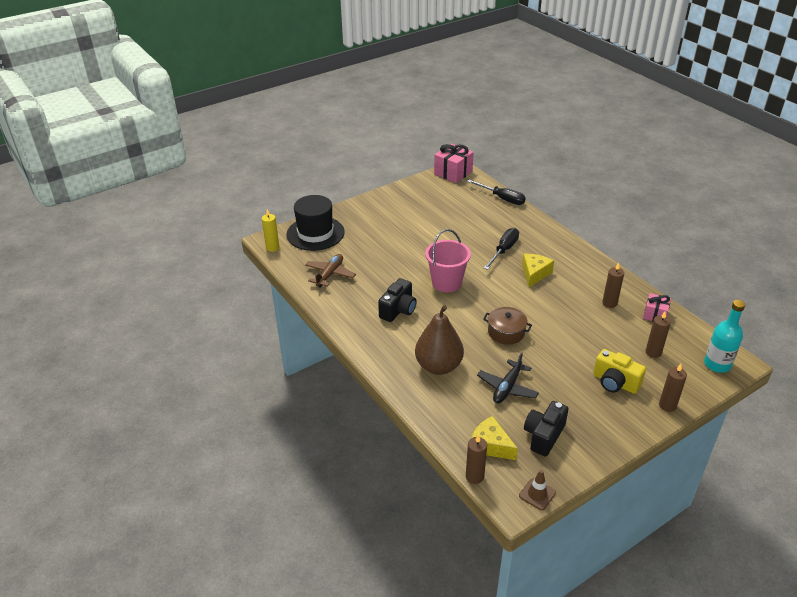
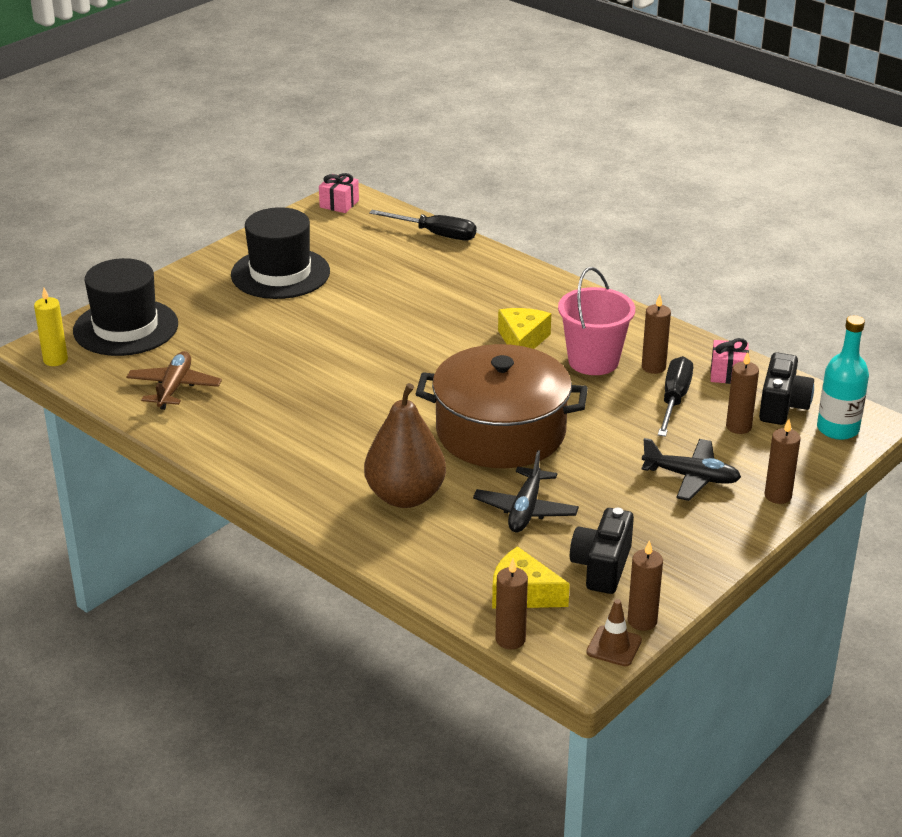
camera: 15 degrees left, 5 degrees down
(398, 310) = (312, 425): black camera -> black camera (782, 406)
(408, 211) = (280, 273): none -> black hat
(446, 283) = (380, 373): pink bucket -> pink bucket (593, 361)
(453, 173) = (339, 204): pink gift -> pink gift, size x0.60
(504, 250) = (461, 312): black screwdriver -> black screwdriver (674, 400)
(506, 332) = (501, 432): brown pot -> brown pot, size x2.09
(559, 479) = (642, 621): none -> brown candle
(615, 383) = (691, 477): yellow camera -> black plane

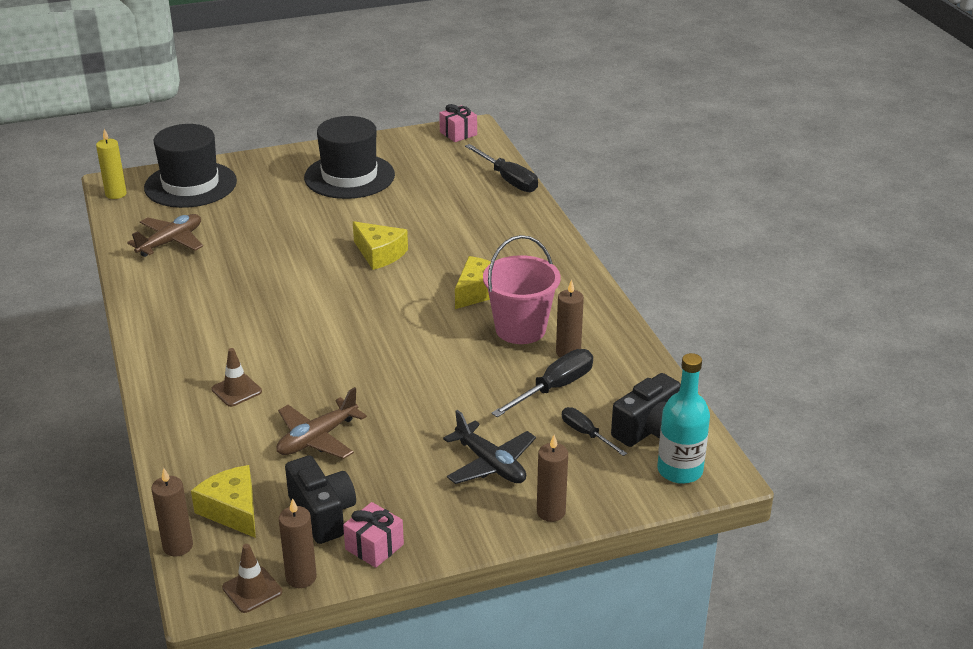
camera: 30 degrees right, 0 degrees up
(394, 336) = (379, 254): none -> yellow cheese
(405, 496) = (236, 390): brown pear -> brown traffic cone
(501, 432) = (373, 363): brown pot -> none
(525, 510) = (317, 438): black plane -> brown plane
(601, 567) = (322, 514): black camera -> black camera turned 105 degrees clockwise
(728, 374) = (630, 381): pink gift -> pink gift (374, 547)
(738, 427) = (586, 434): brown candle -> black screwdriver

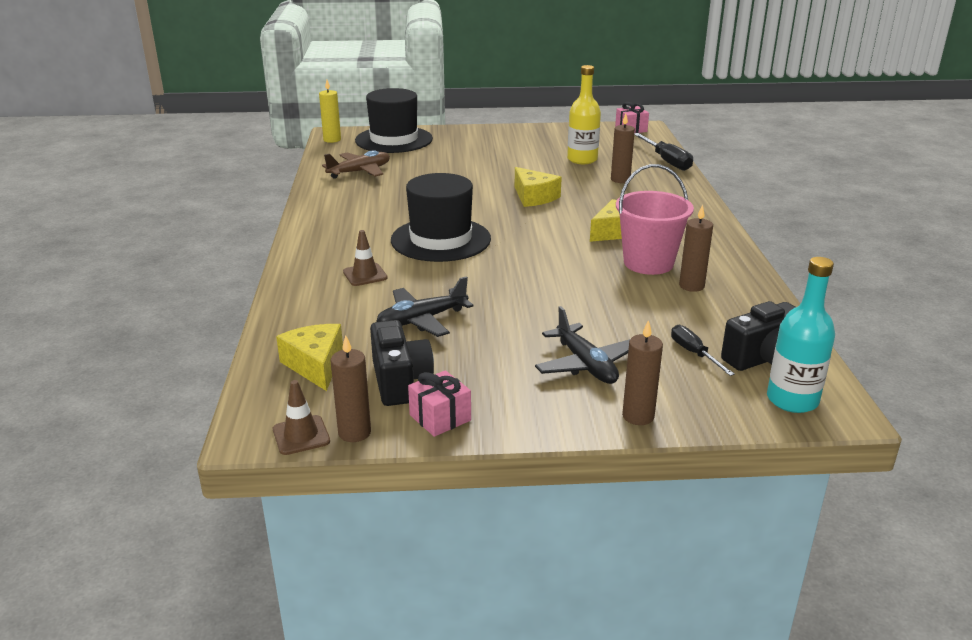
camera: 15 degrees right, 5 degrees down
(178, 546) = (250, 386): brown candle -> brown candle (620, 180)
(317, 438) = (422, 320): brown plane -> black plane
(349, 176) = (527, 147): black hat -> black hat (440, 239)
(416, 189) = (582, 159): none -> yellow bottle
(554, 388) = (670, 312): black screwdriver -> none

